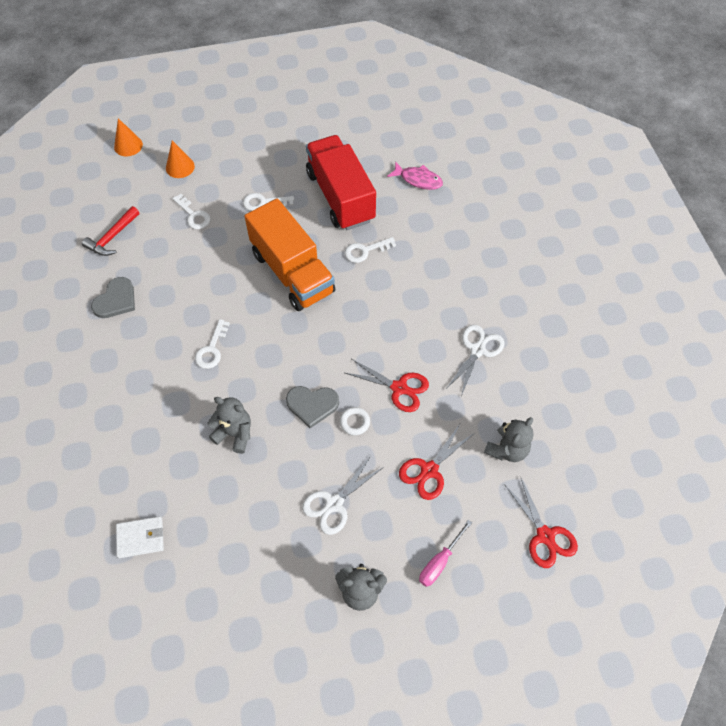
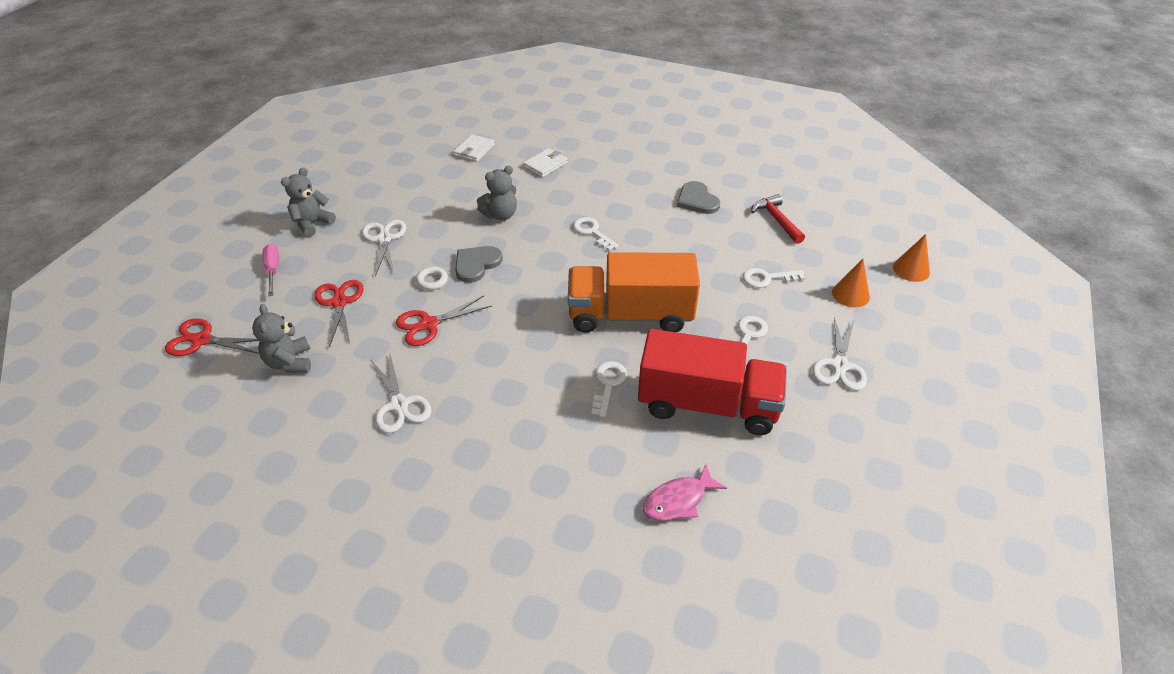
camera: 125 degrees right, 15 degrees down
(129, 450) = (545, 165): none -> white wallet
(257, 151) = (839, 365): none -> white scissors

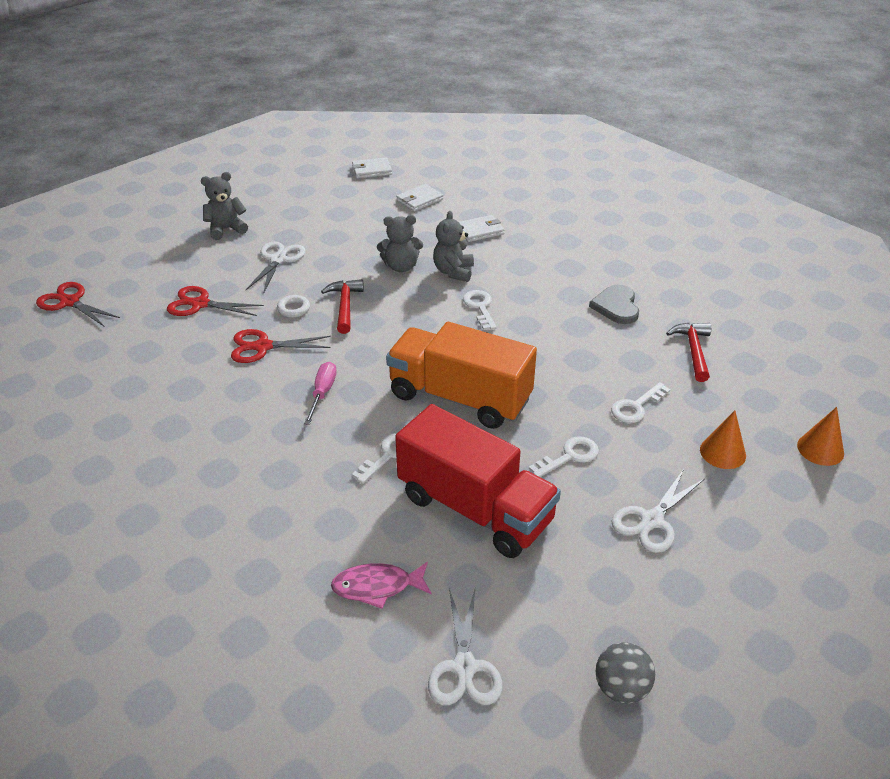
camera: 25 degrees right, 5 degrees down
(273, 270) = (165, 260): pink screwdriver -> pink screwdriver (322, 393)
(290, 362) = (124, 342): grey teddy bear -> grey teddy bear (453, 272)
(339, 302) = (200, 304): red scissors -> red scissors turned 90 degrees counterclockwise
(399, 404) = (187, 408): white scissors -> white scissors (464, 667)
(412, 133) = (371, 170): none -> white wallet
(476, 264) = (345, 306): grey heart -> red hammer
(767, 278) = (636, 407): white key -> white key turned 60 degrees counterclockwise
(907, 504) = (621, 688): none -> grey ball

